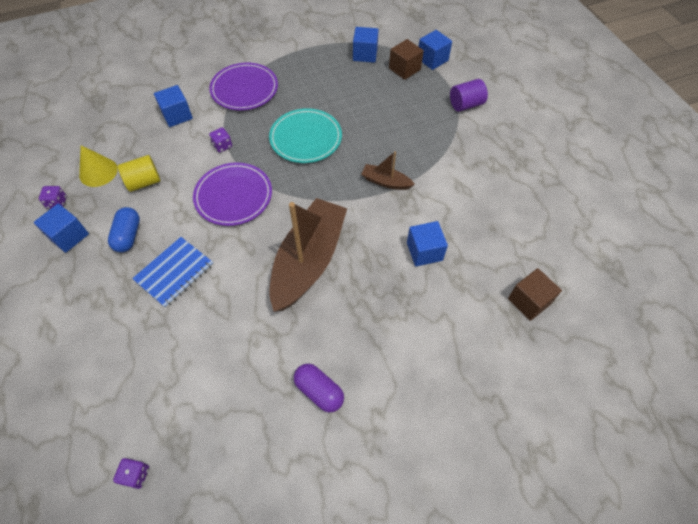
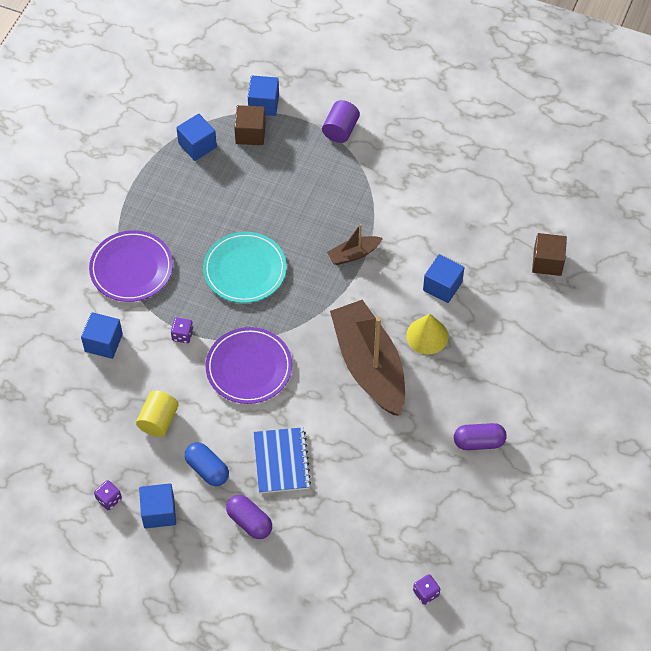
camera: 45 degrees left, 0 degrees up
(98, 172) = (106, 447): yellow cone -> yellow cone (427, 336)
(104, 294) = (249, 522): none -> purple capsule

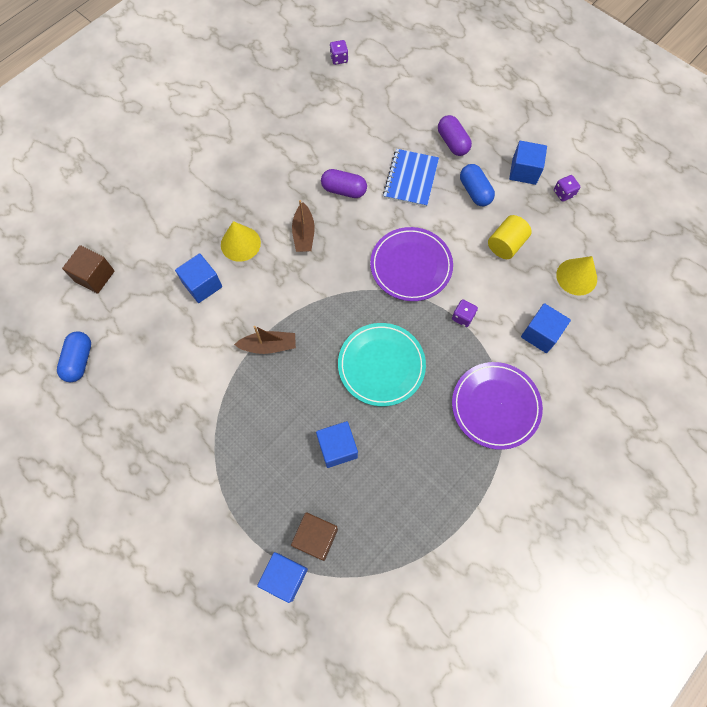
camera: 160 degrees left, 10 degrees up
(78, 410) = (576, 276): none -> yellow cone
(197, 145) = (381, 543): blue cube -> blue cube (337, 448)
(340, 130) = (214, 505): purple cylinder -> none
(369, 365) = (304, 233): brown boat -> brown boat, size x0.45
(479, 442) = (245, 145): purple capsule -> purple capsule (344, 190)
(513, 192) = (79, 360): none -> blue capsule

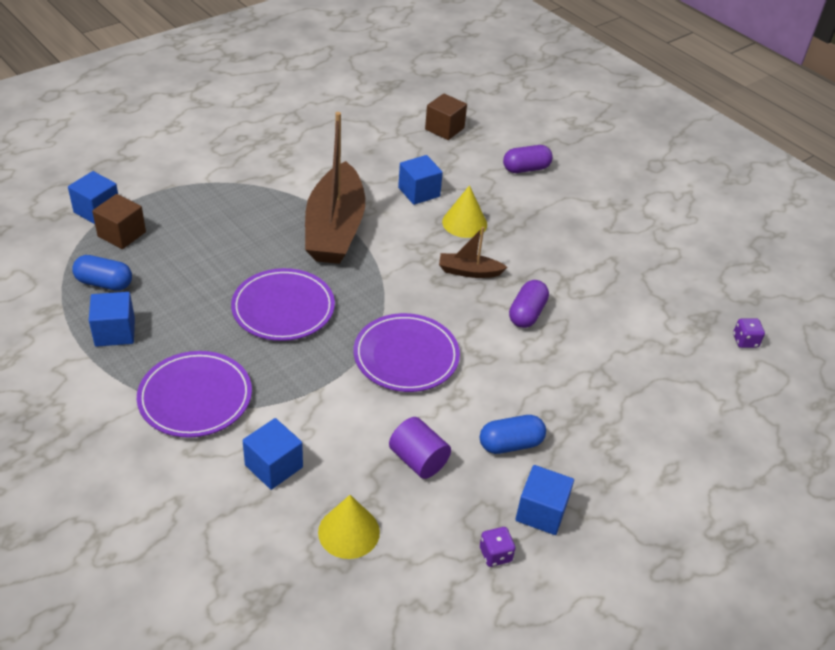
camera: 95 degrees right, 25 degrees down
(79, 360) = (357, 115): blue capsule -> blue capsule (104, 283)
(268, 346) = (335, 228): brown boat -> brown boat, size x2.21
(337, 448) = (203, 261): blue cube -> blue cube (115, 332)
(381, 365) = (283, 308): turquoise plate -> purple plate
(410, 179) = (538, 379): blue notebook -> none
(452, 142) = (597, 436): purple capsule -> purple capsule (526, 169)
(463, 317) = (322, 391): purple dice -> none
(506, 244) = (418, 460): yellow cylinder -> purple cylinder

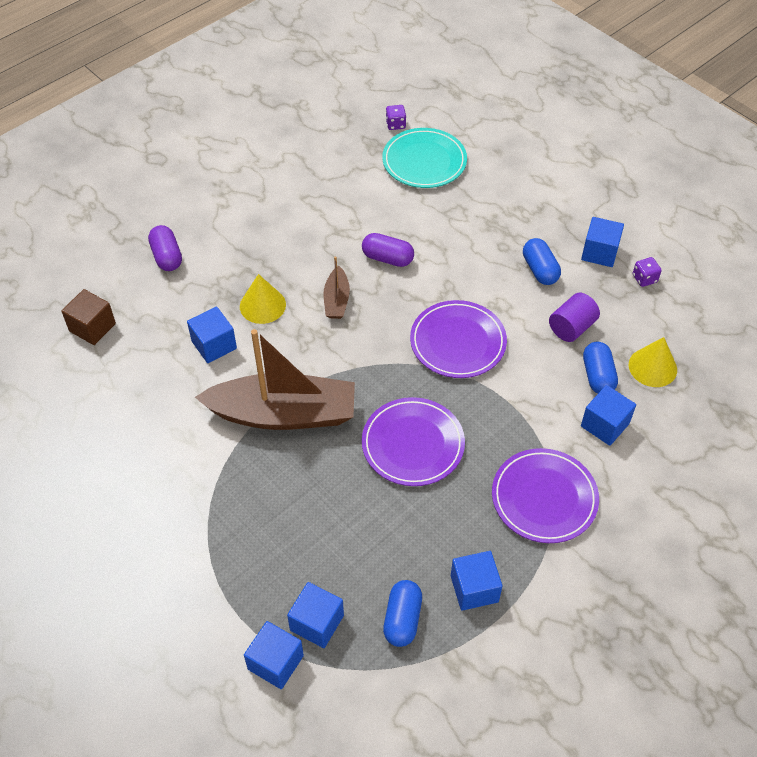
camera: 90 degrees left, 10 degrees up
(122, 234) = (317, 623): brown cube -> blue cube
(343, 472) = (597, 376): none -> blue capsule
(684, 360) = (424, 161): none -> turquoise plate

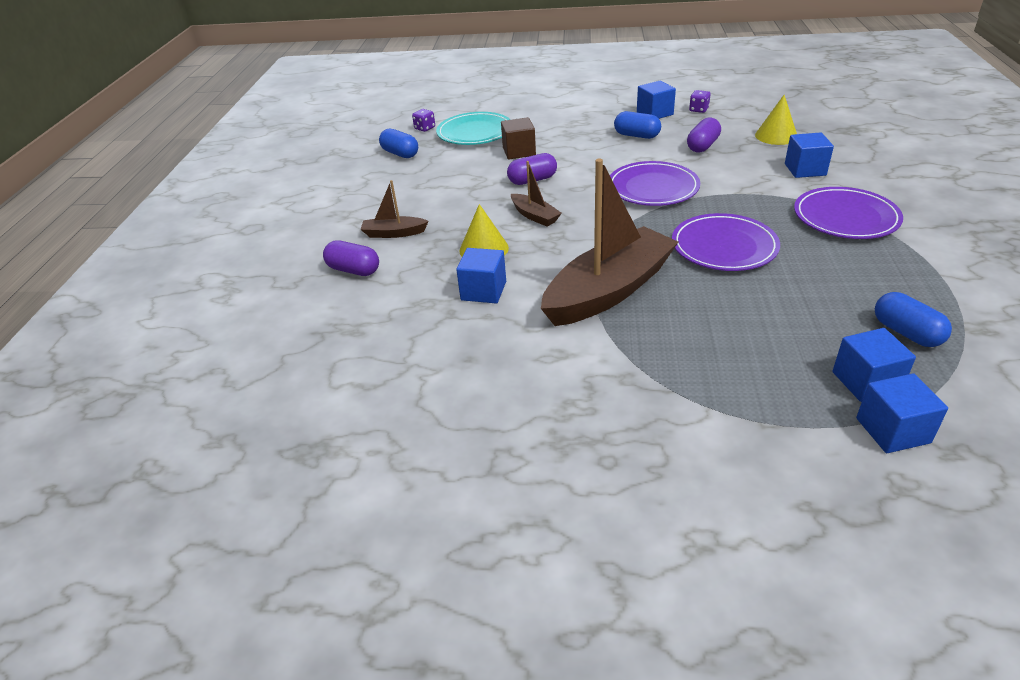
camera: 40 degrees left, 15 degrees down
(92, 327) = (352, 347): brown cube -> brown cube (519, 151)
(230, 239) = (394, 233): none -> brown boat
(474, 589) = (906, 284): blue cube -> none
(571, 327) = (702, 146): purple cylinder -> purple capsule
(597, 376) = (758, 155): blue capsule -> blue capsule (400, 154)

